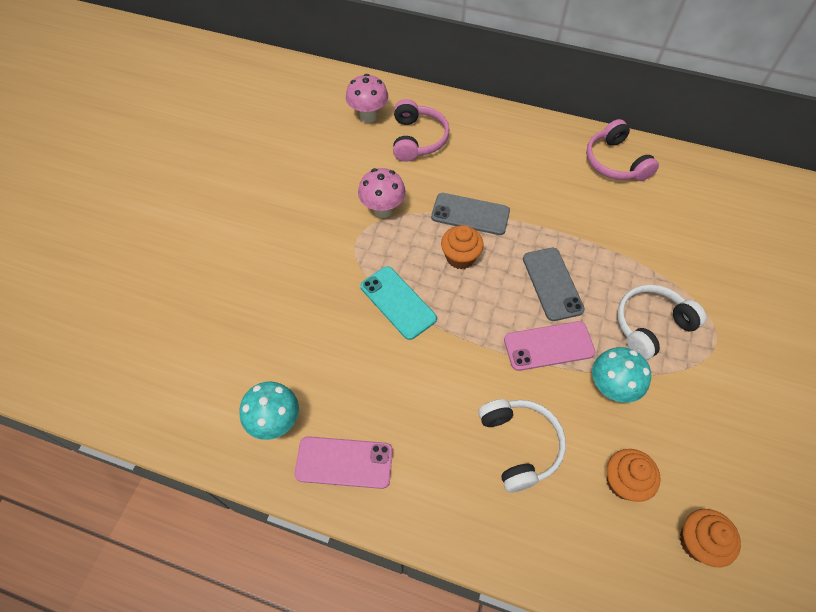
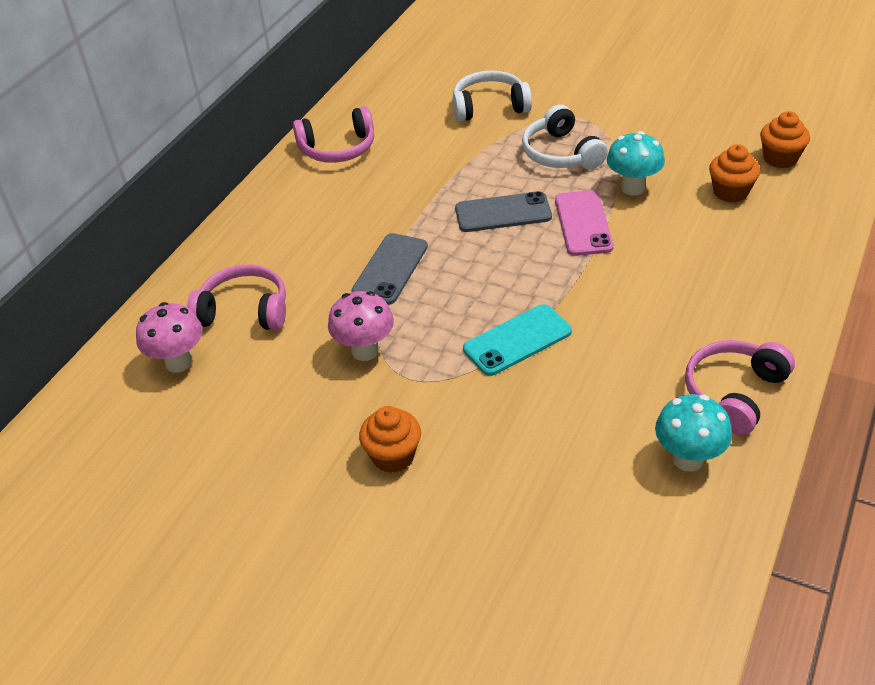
camera: 80 degrees left, 15 degrees down
(344, 462) = (734, 393): pink phone -> pink headphones
(460, 257) = (455, 282): orange cupcake -> orange cupcake (393, 456)
(520, 445) = (700, 254): white headphones -> white headphones (489, 107)

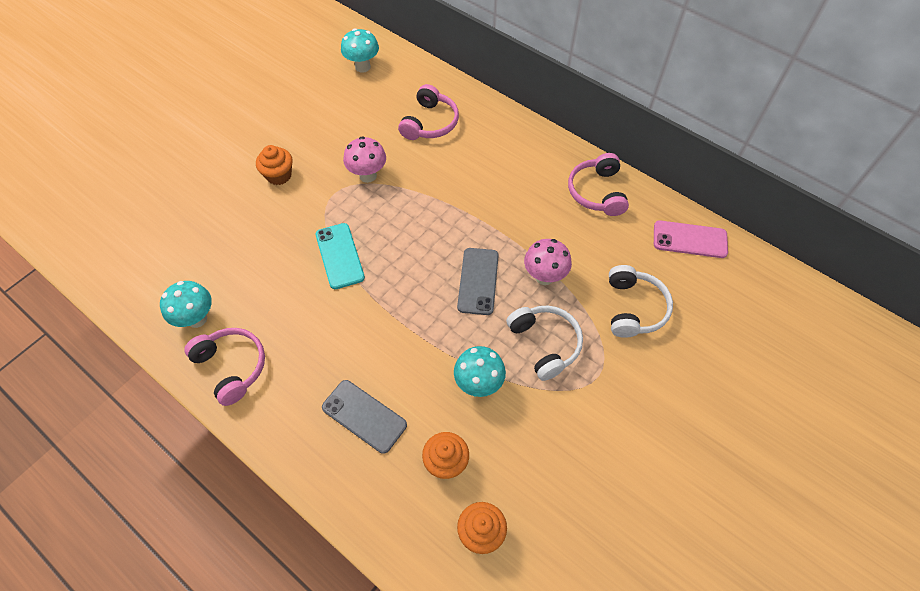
camera: 100 degrees right, 15 degrees up
(118, 423) = (362, 67): none -> turquoise mushroom
(179, 362) = (398, 92): pink mushroom -> pink mushroom (544, 276)
(390, 269) = (440, 201): grey phone -> grey phone (364, 416)
(561, 153) = (545, 343): white headphones -> white headphones turned 75 degrees clockwise
(583, 223) = (445, 332): pink phone -> pink phone (690, 239)

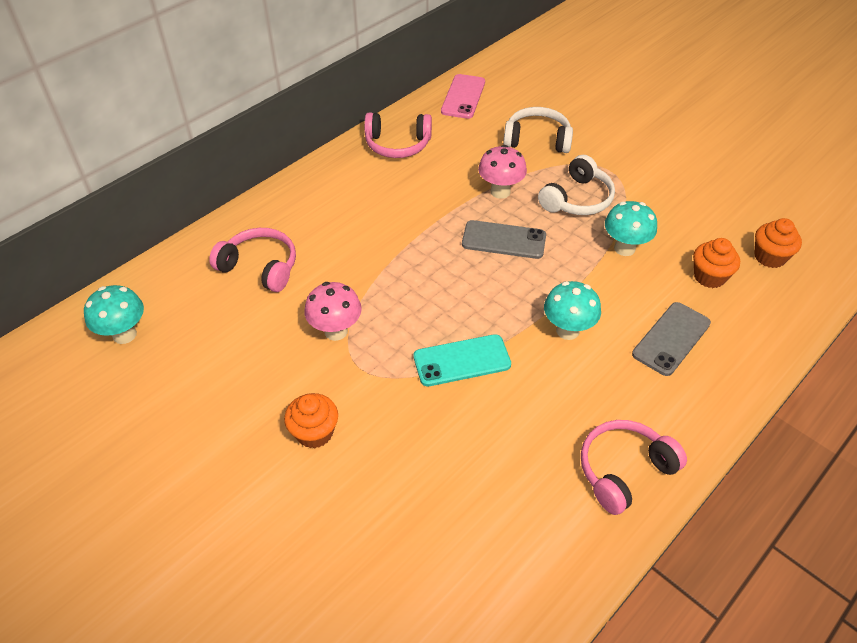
camera: 85 degrees left, 10 degrees down
(197, 318) = (555, 519): turquoise mushroom -> turquoise mushroom (567, 330)
(545, 343) = (577, 199): white headphones -> white headphones turned 150 degrees clockwise

